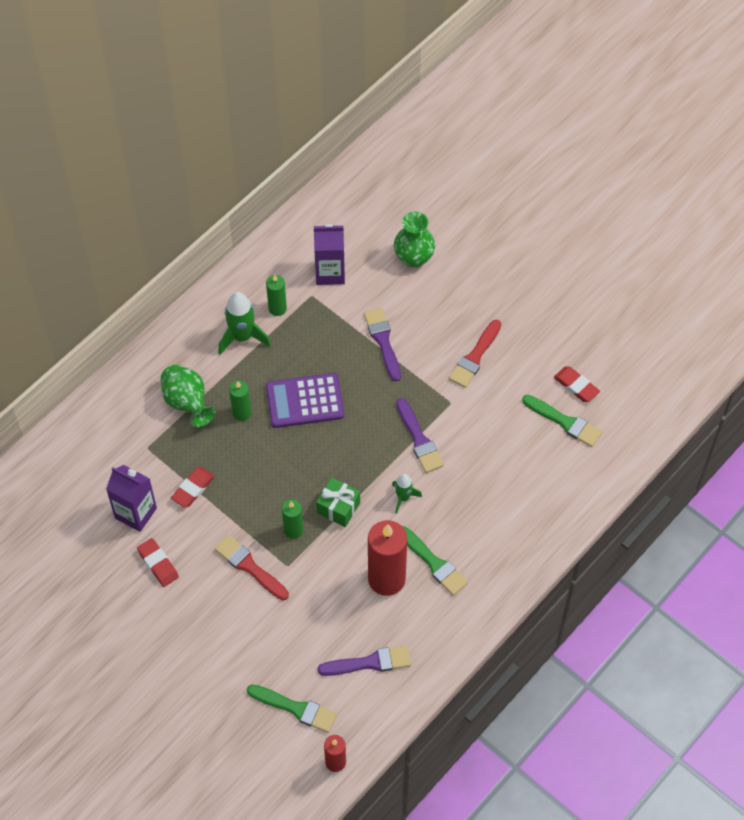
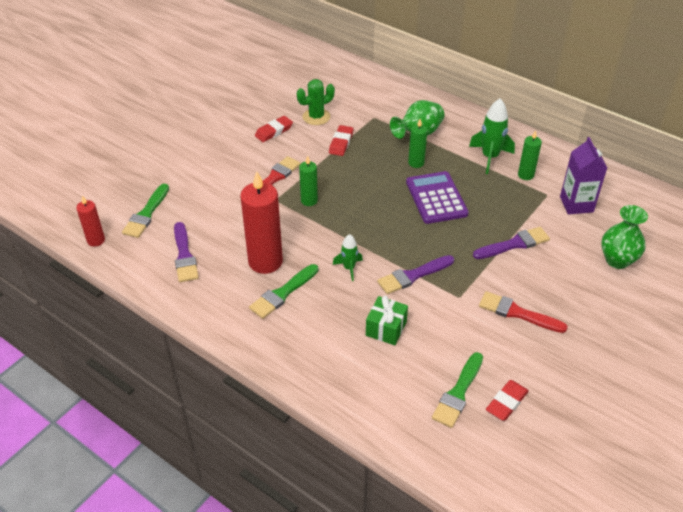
camera: 85 degrees right, 15 degrees down
(136, 513) = (316, 117): purple carton -> green cactus
(193, 489) = (341, 143): red eraser -> red eraser turned 75 degrees clockwise
(338, 507) = (333, 226): green gift -> green gift (386, 328)

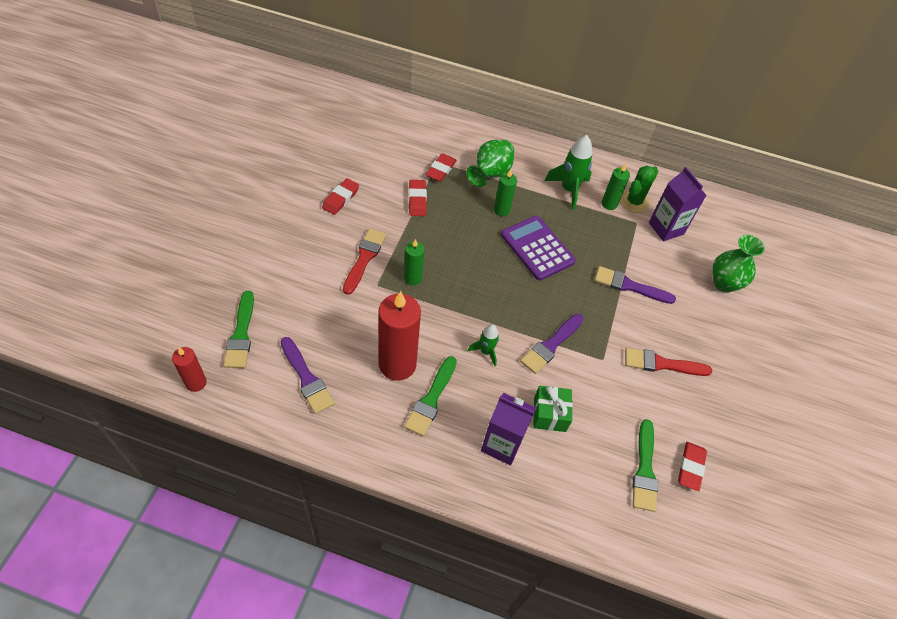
camera: 25 degrees left, 10 degrees up
(316, 117) = (379, 172): green cactus -> green cactus (634, 202)
(330, 341) = (501, 444): none -> purple carton
(373, 123) = (441, 170): none -> red eraser
(514, 244) = (629, 286): purple brush -> purple brush turned 120 degrees counterclockwise

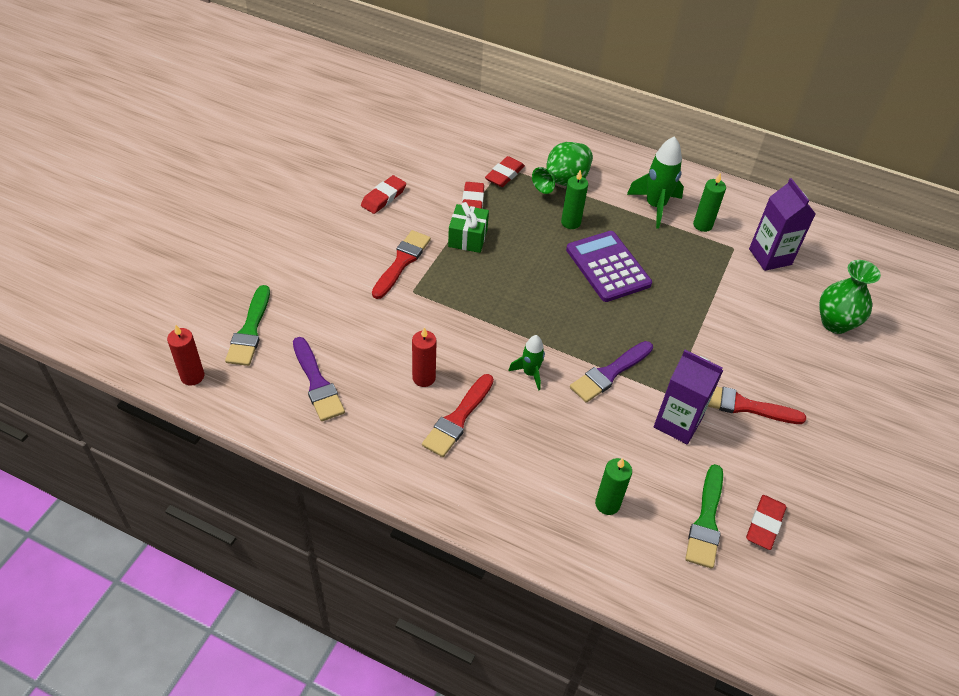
camera: 10 degrees right, 5 degrees down
(397, 364) = (424, 378): red candle -> red candle, size x0.53
(412, 278) = (455, 288): green candle -> green candle (607, 504)
(431, 399) = (458, 419): green brush -> red brush
(501, 444) = (535, 475): purple carton -> purple carton (677, 423)
(549, 414) = (597, 448): green gift -> green gift (467, 238)
(629, 286) = (715, 316): purple brush -> none
(634, 202) = (734, 225): green cactus -> none

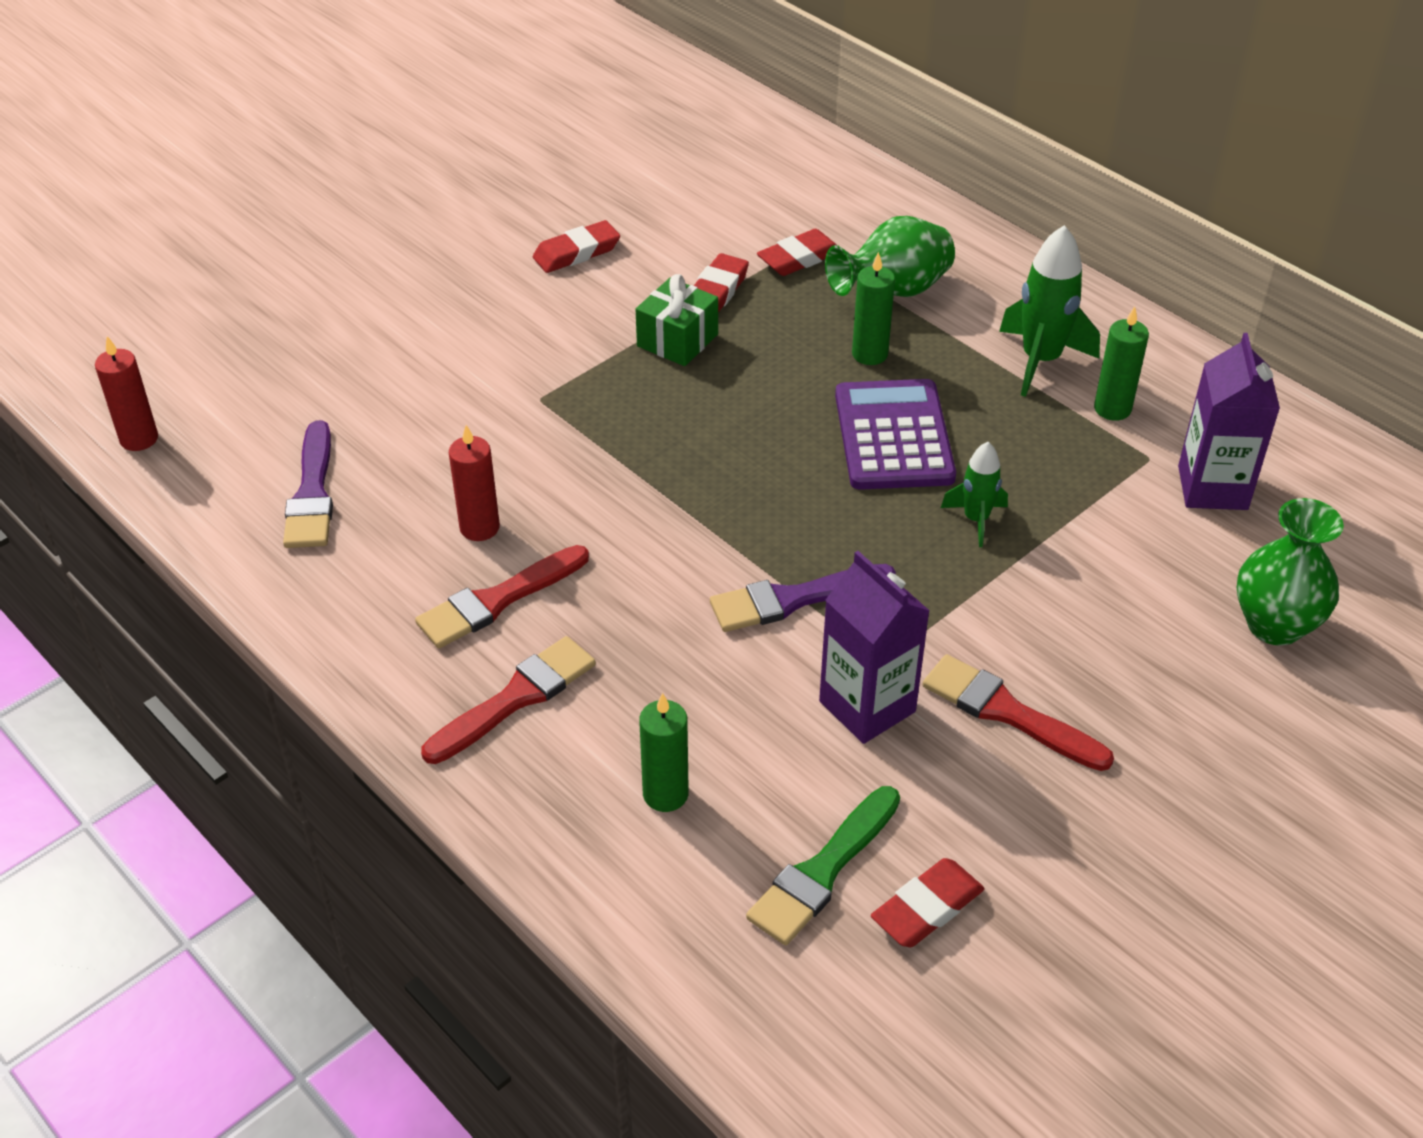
camera: 25 degrees right, 5 degrees down
(250, 330) = (258, 396): green brush -> none
(402, 262) = (548, 352): red brush -> red brush (516, 698)
(530, 373) = (656, 564): green rocket -> green rocket (976, 519)

